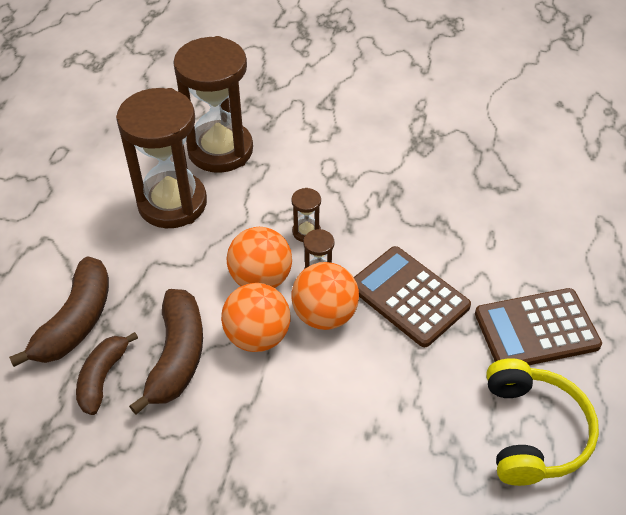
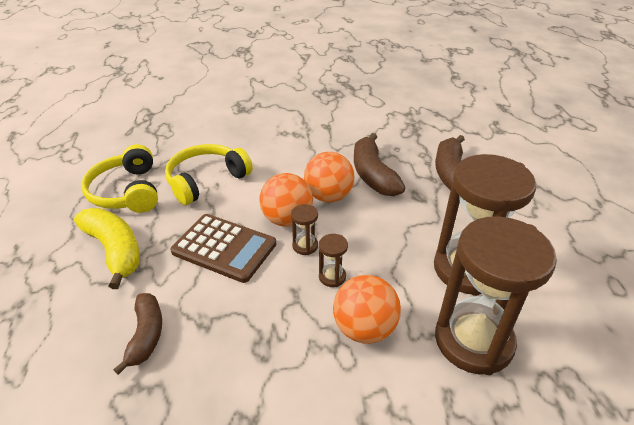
camera: 160 degrees right, 10 degrees down
(102, 378) = (408, 156): brown banana -> brown banana (146, 335)
(261, 279) = (348, 230): orange ball -> orange ball (364, 328)
(415, 420) = (206, 180): none -> yellow headphones
(536, 330) = (115, 250): brown calculator -> yellow banana

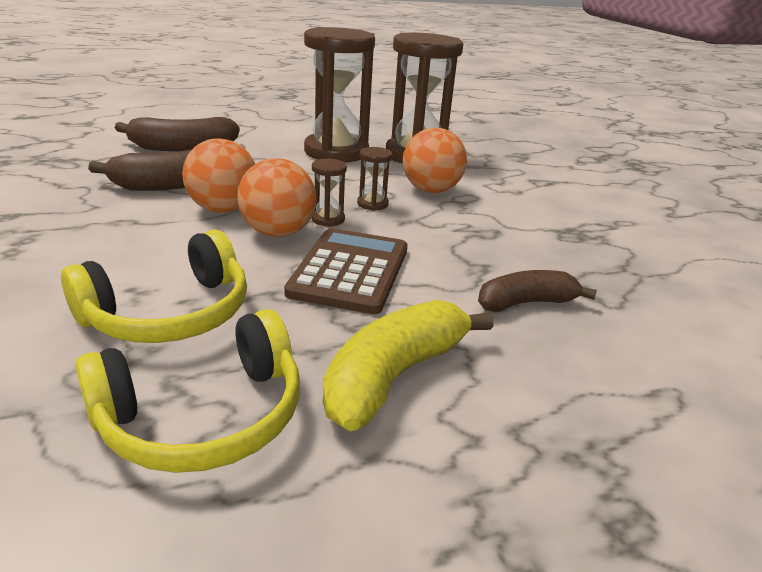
camera: 105 degrees left, 10 degrees down
(206, 180) = (170, 313): yellow headphones -> yellow headphones turned 75 degrees counterclockwise

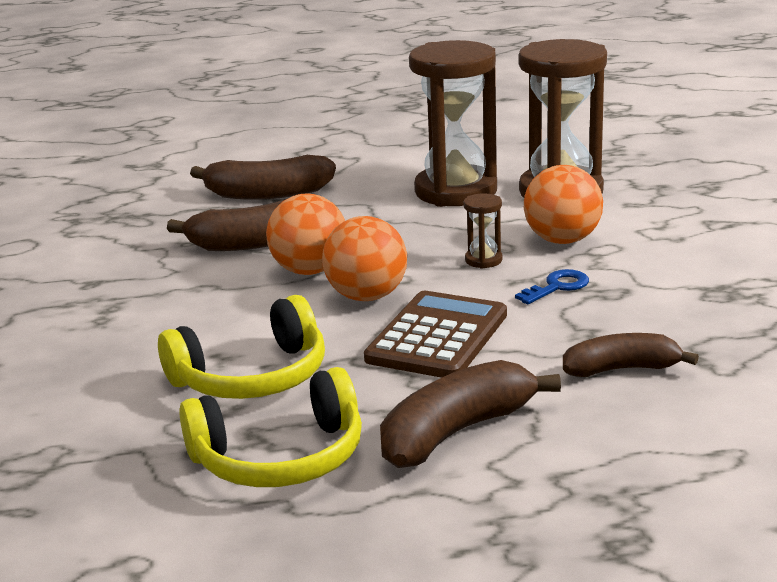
camera: 15 degrees right, 5 degrees down
(328, 219) = (426, 280): brown hourglass -> none
(393, 376) = (455, 432): yellow banana -> brown banana
(440, 227) = (557, 287): none -> blue key

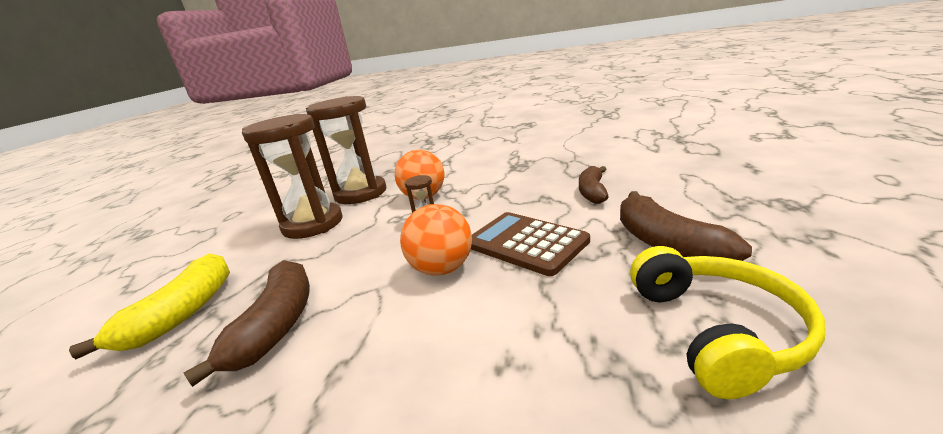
camera: 70 degrees left, 0 degrees up
(252, 377) = (558, 342): yellow headphones -> none
(267, 194) = (182, 314): brown banana -> yellow banana
(310, 271) = (370, 295): orange ball -> none
(557, 287) = (482, 202): blue key -> none

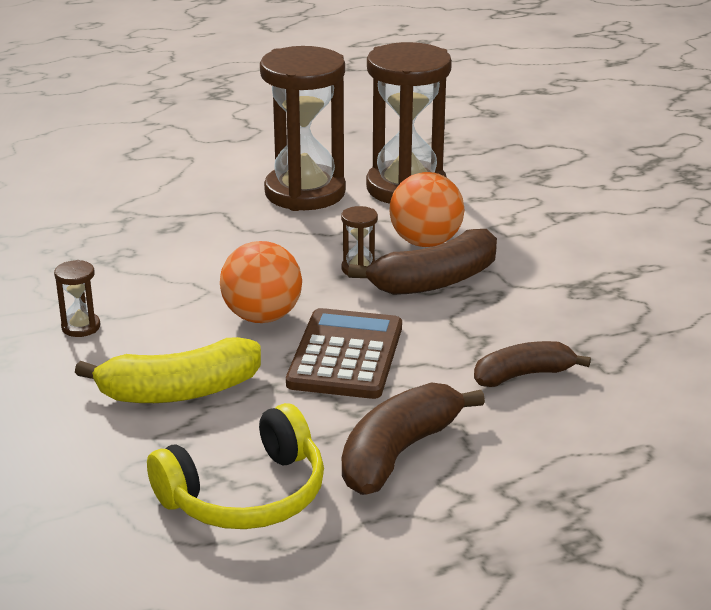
camera: 55 degrees right, 5 degrees up
(182, 314) = (116, 205): yellow banana -> yellow banana (179, 392)
(277, 326) = (128, 263): brown banana -> brown banana (435, 281)
(341, 388) = (81, 327): none -> brown hourglass

